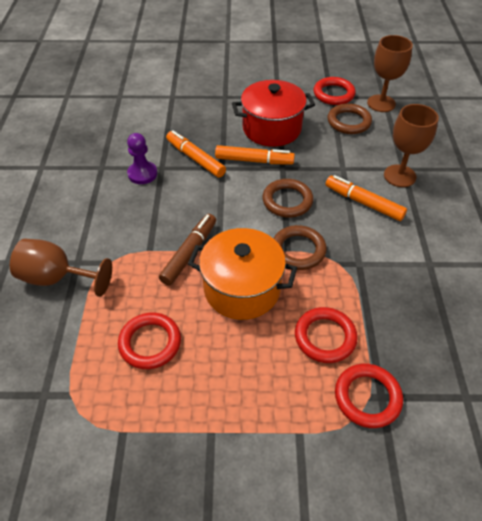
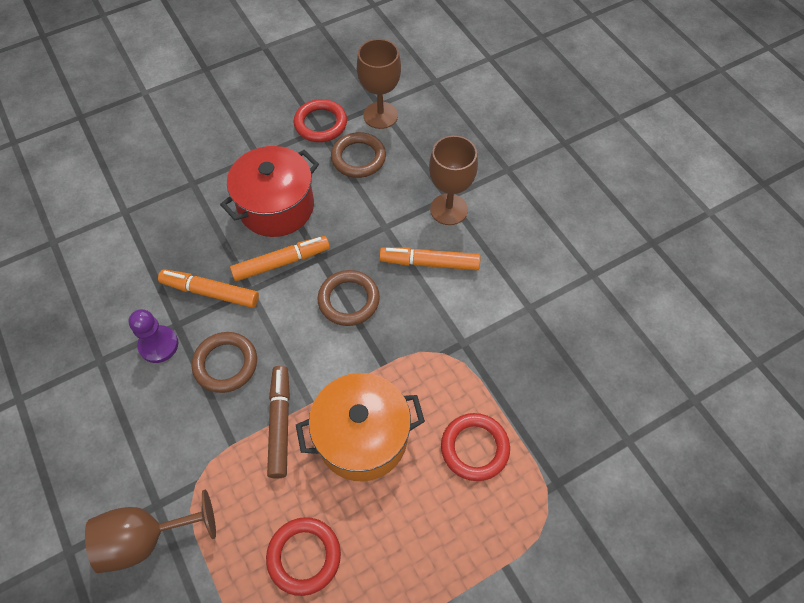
camera: 30 degrees left, 10 degrees up
(298, 250) = (394, 358): brown ring -> brown ring (226, 364)
(367, 397) = (545, 491): red ring -> none

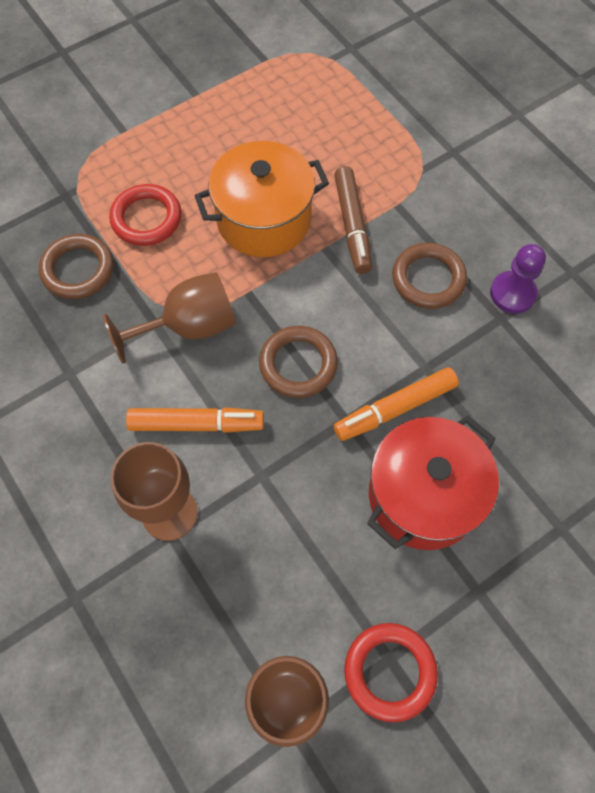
camera: 175 degrees right, 5 degrees up
(146, 539) = (452, 127): brown goblet -> brown goblet (189, 327)
(210, 292) = (474, 361): orange marker -> none
(304, 556) = (306, 125): red ring -> none
(358, 158) = (315, 600): brown ring -> brown ring (78, 270)

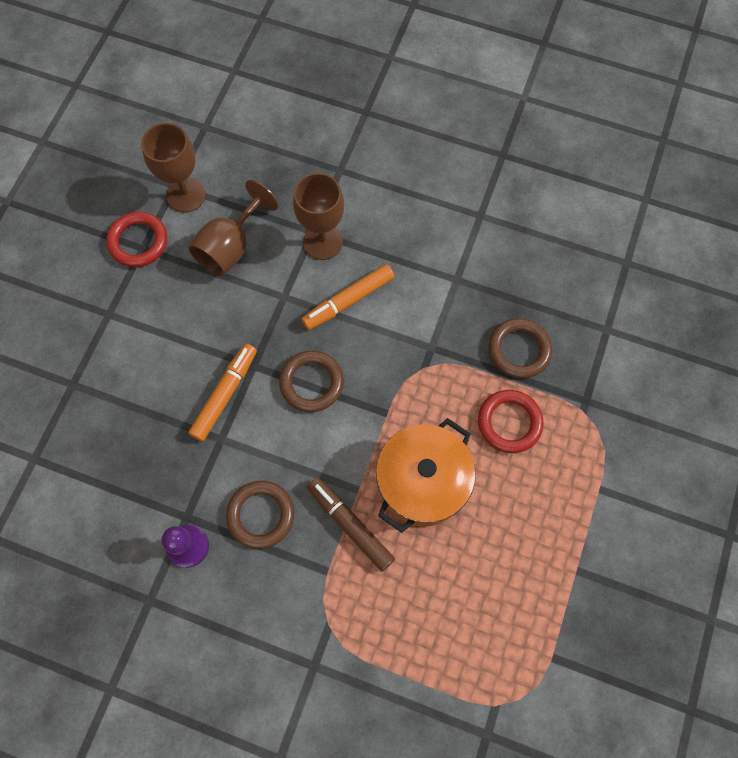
camera: 145 degrees right, 5 degrees up
(189, 327) = (406, 360): brown goblet -> brown goblet (231, 247)
(423, 495) = (173, 349): red pot -> none

